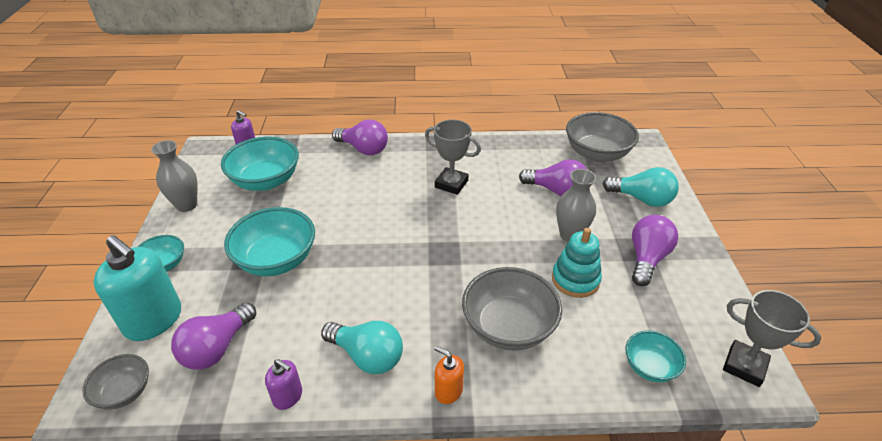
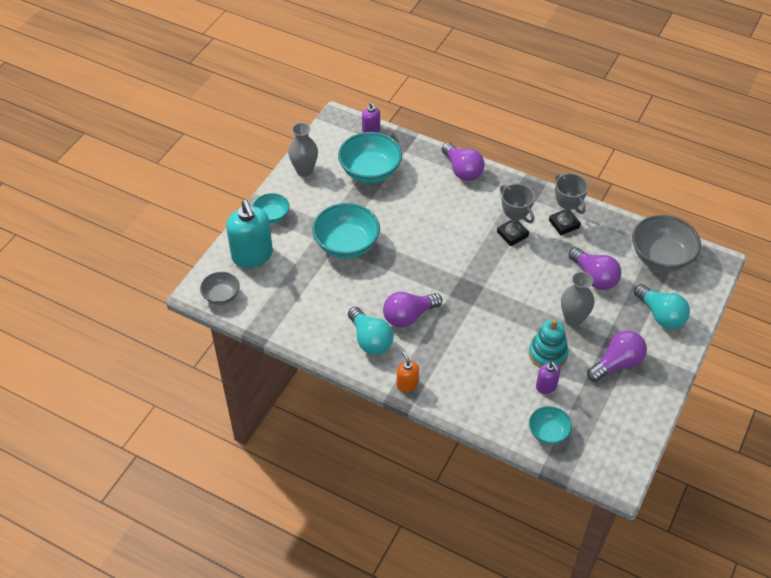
camera: 30 degrees right, 10 degrees up
(217, 348) = (283, 292): purple light bulb -> purple light bulb (409, 316)
(288, 396) = (311, 342): purple soap dispenser -> purple soap dispenser (546, 386)
(508, 327) = (473, 364): grey bowl -> none
(744, 366) = (614, 463): grey trophy -> grey trophy (564, 224)

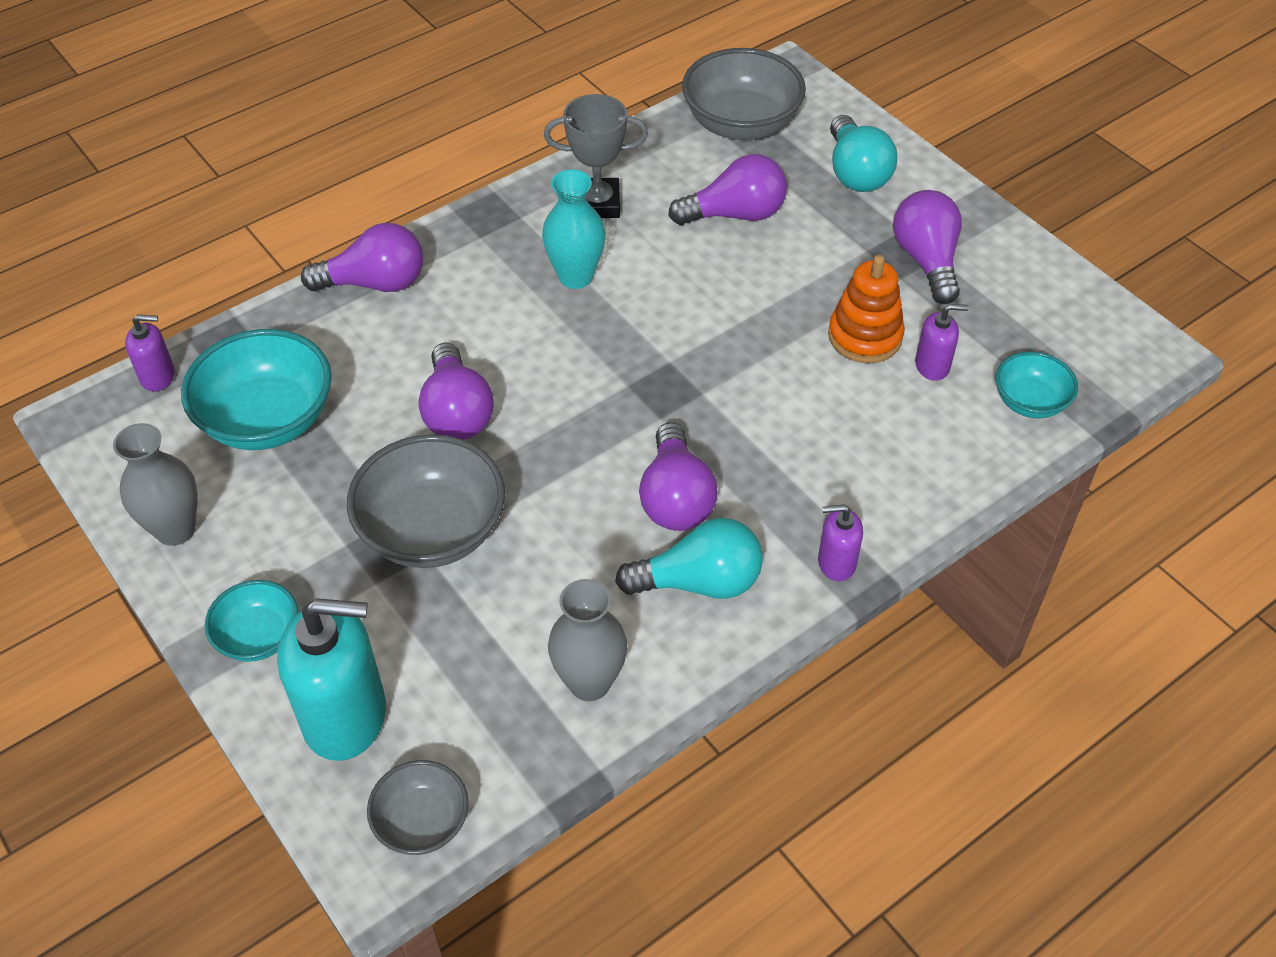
camera: 65 degrees left, 0 degrees up
(346, 245) = (432, 531): turquoise bowl -> grey bowl
(407, 384) = (836, 563): orange soap dispenser -> purple soap dispenser
(410, 227) = (456, 412): none -> purple light bulb
(512, 234) = (575, 276): grey trophy -> turquoise vase
(547, 354) = (865, 336): turquoise stacking toy -> orange stacking toy
(573, 319) = (808, 275): grey vase -> grey vase (589, 682)
(660, 315) = (856, 172): turquoise light bulb -> turquoise light bulb turned 90 degrees clockwise

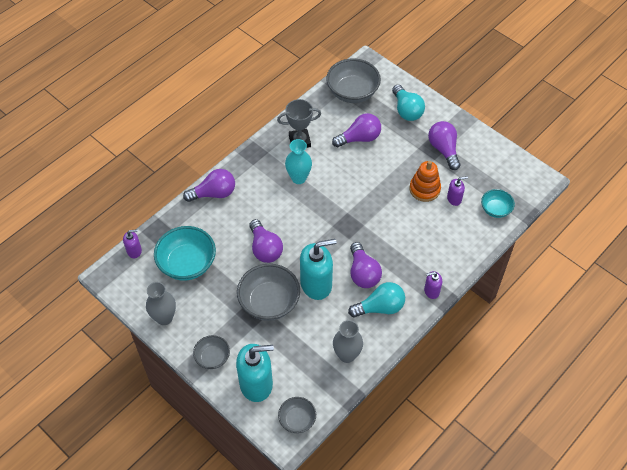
camera: 10 degrees left, 5 degrees up
(258, 637) = (212, 357): turquoise bowl -> grey bowl
(556, 507) = (316, 284): none -> turquoise soap dispenser

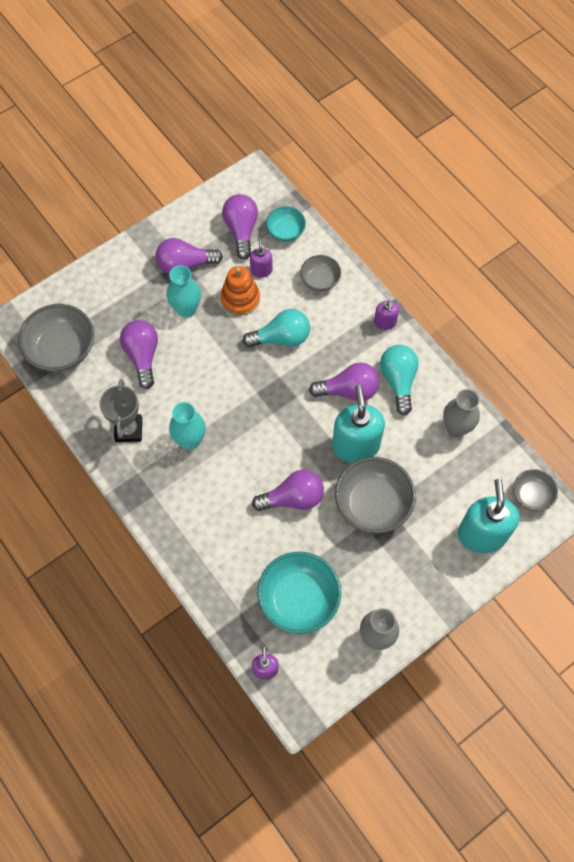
camera: 80 degrees left, 10 degrees up
(212, 357) = (441, 582): grey bowl -> grey bowl (320, 280)
(214, 193) = (191, 552): purple light bulb -> purple light bulb (241, 230)
(405, 157) = (186, 309): none -> turquoise vase
(406, 110) = (111, 292): turquoise light bulb -> turquoise light bulb (281, 338)

